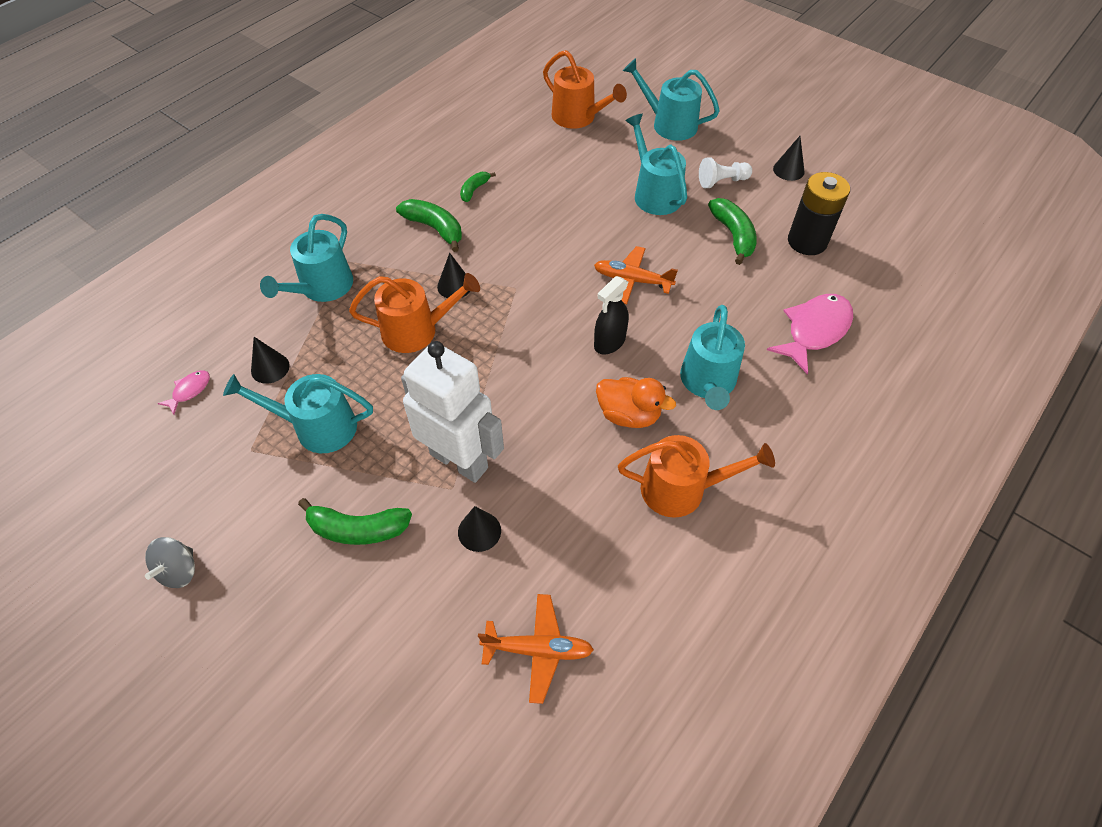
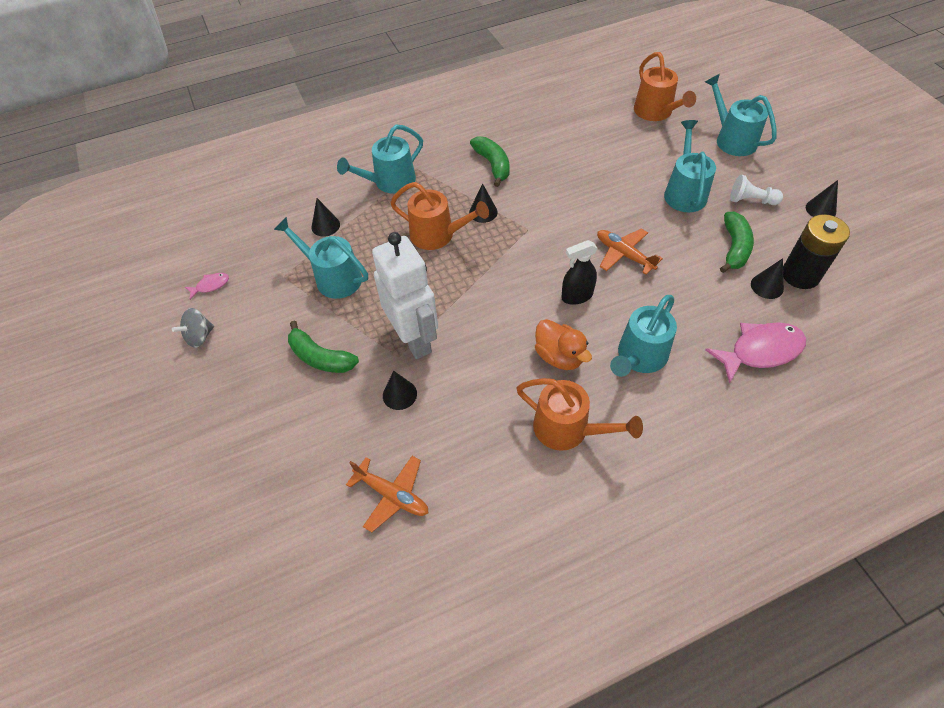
camera: 30 degrees right, 0 degrees up
(189, 391) = (268, 222): pink fish -> pink fish (210, 285)
(474, 190) = (539, 145): green banana -> none
(784, 263) = (767, 286): none -> black cone

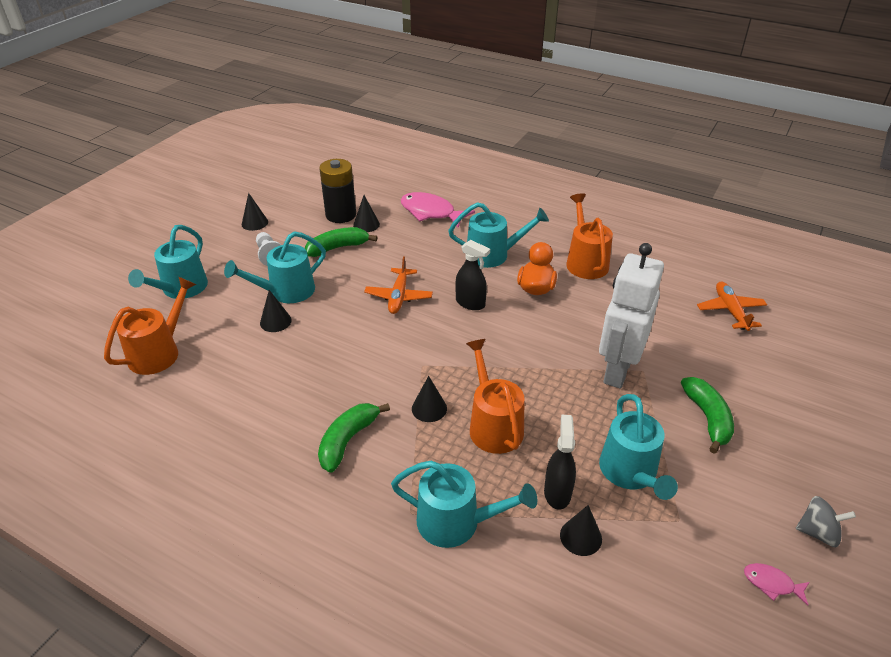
camera: 130 degrees left, 15 degrees down
(360, 234) = (557, 493): none -> black spray bottle
(399, 394) = (669, 349): black cone -> black cone (275, 321)

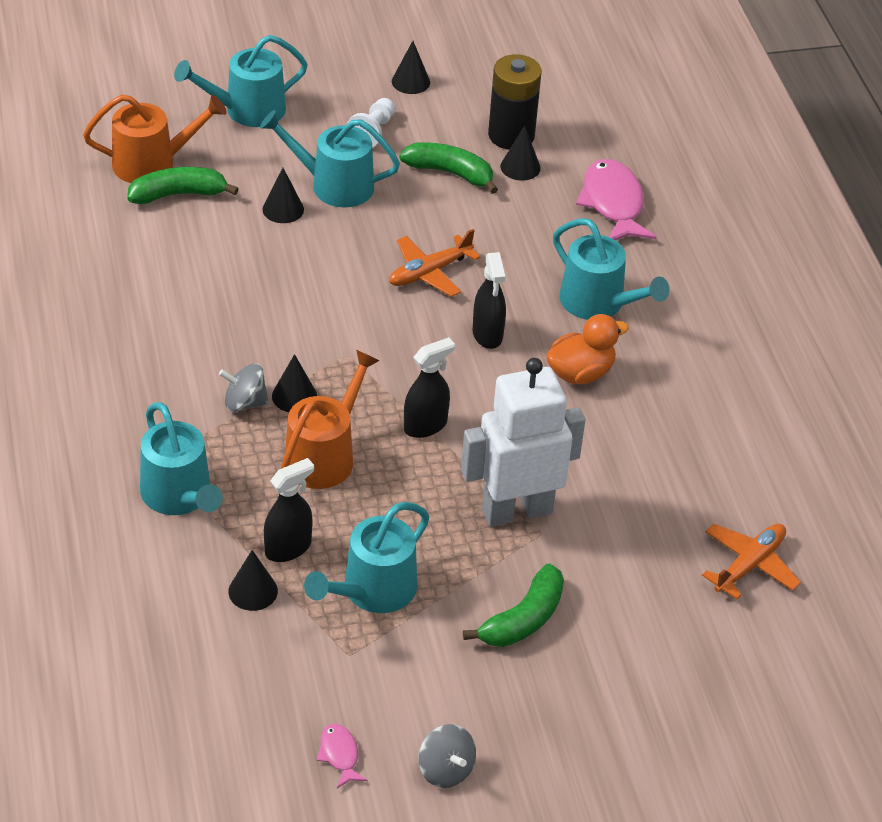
camera: 45 degrees right, 5 degrees up
(348, 441) = (192, 365): green banana -> green banana (178, 194)
(409, 435) = (244, 402): none -> grey spinning top
(514, 367) = (425, 425): none -> black spray bottle
(585, 262) = (686, 390): orange watering can -> none

